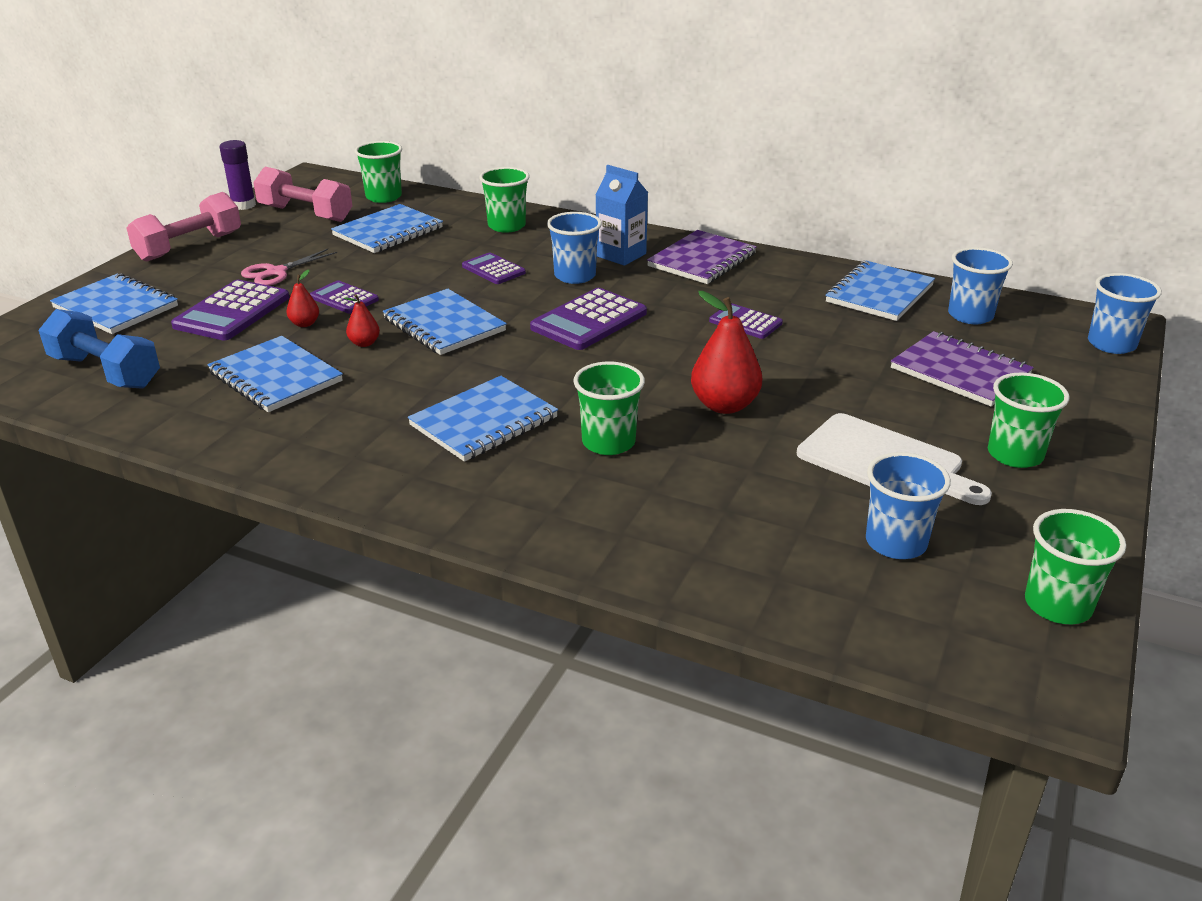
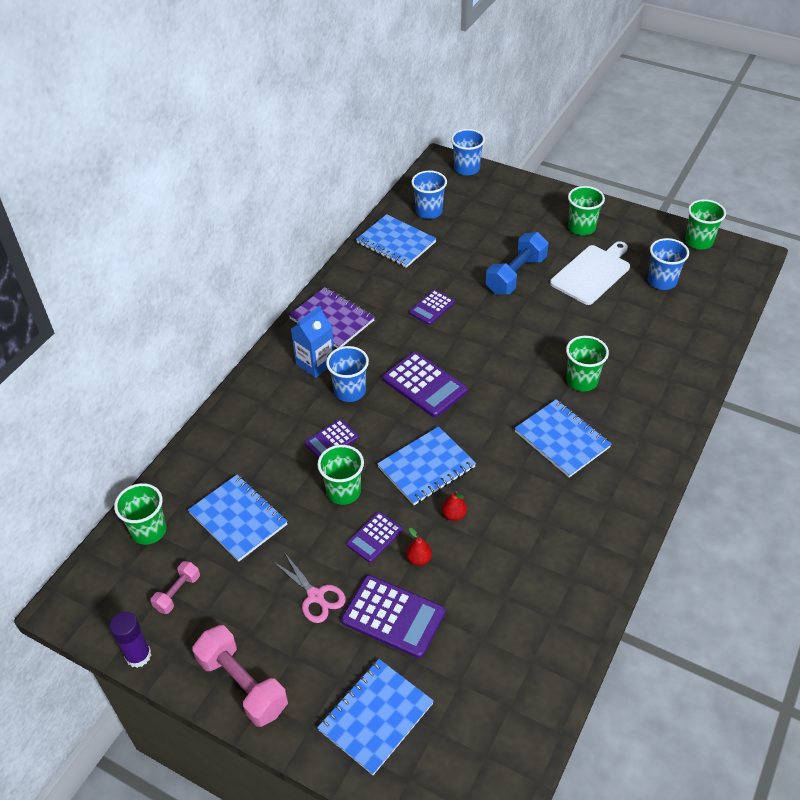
camera: 85 degrees left, 15 degrees up
(106, 372) = (498, 690): blue dumbbell -> blue dumbbell (516, 275)
(275, 377) = (506, 565): blue notebook -> none
(306, 214) = (177, 593): pink dumbbell -> pink dumbbell, size x0.54
(506, 226) = (243, 434): green cup -> green cup (343, 491)
(724, 405) = (537, 327): red pear -> none
(960, 372) = (497, 229): purple notebook -> none

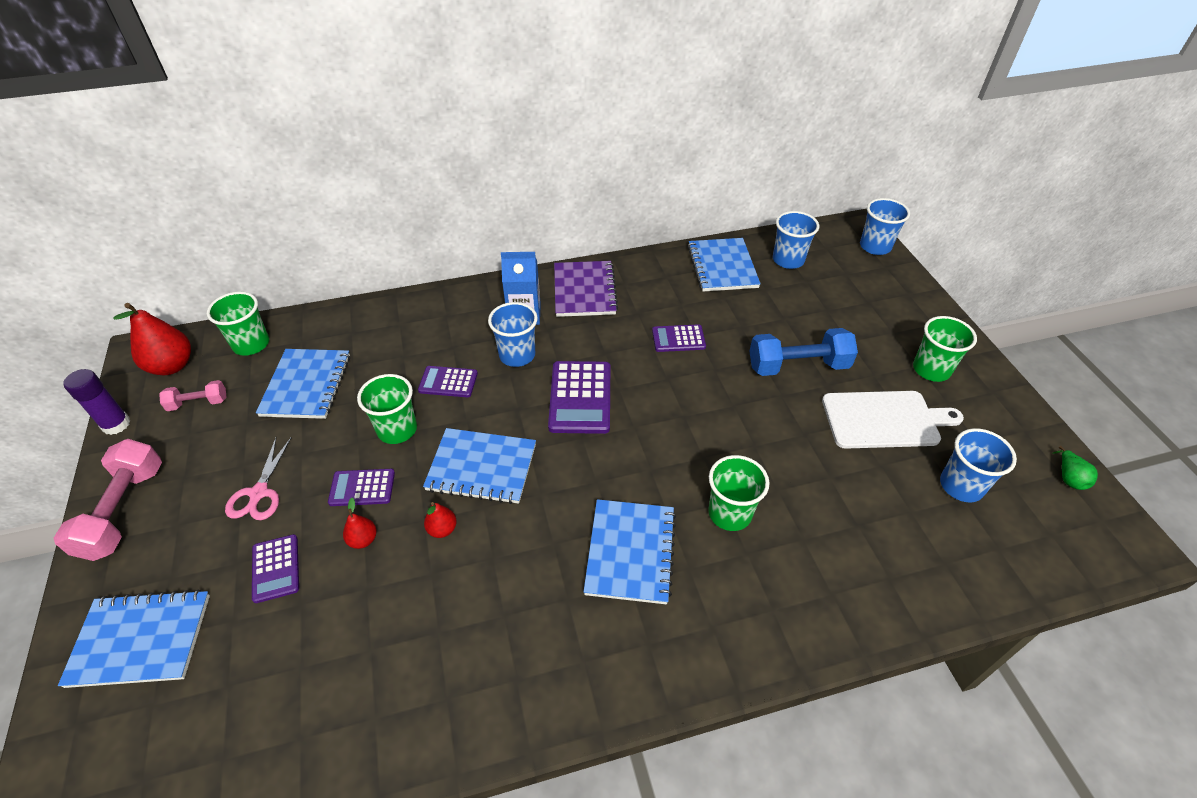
camera: 45 degrees right, 0 degrees up
(111, 592) = (172, 366): none -> red pear
(393, 616) = (276, 568): purple calculator -> purple calculator, size x0.60
(698, 241) = (1068, 478): green cup -> green pear

